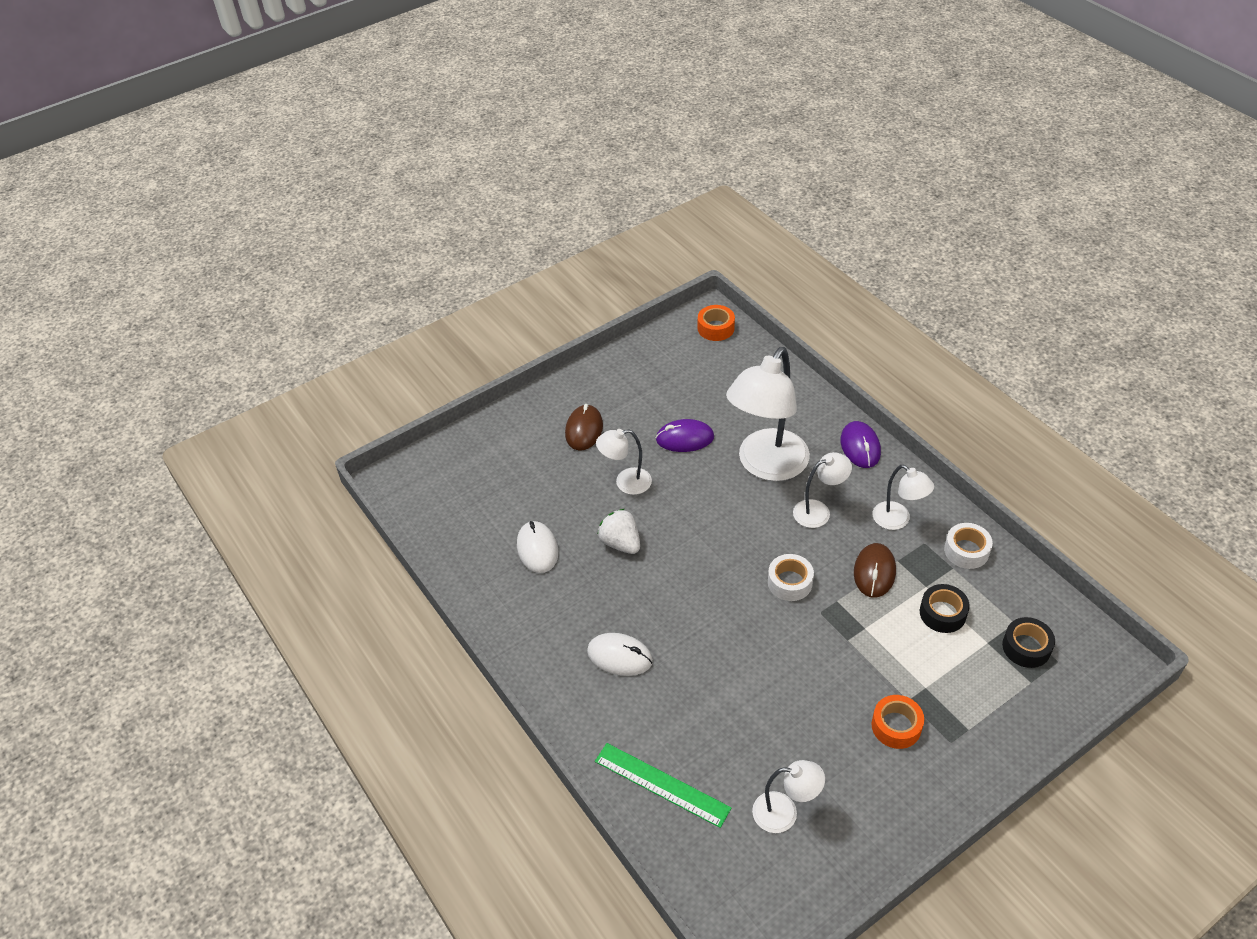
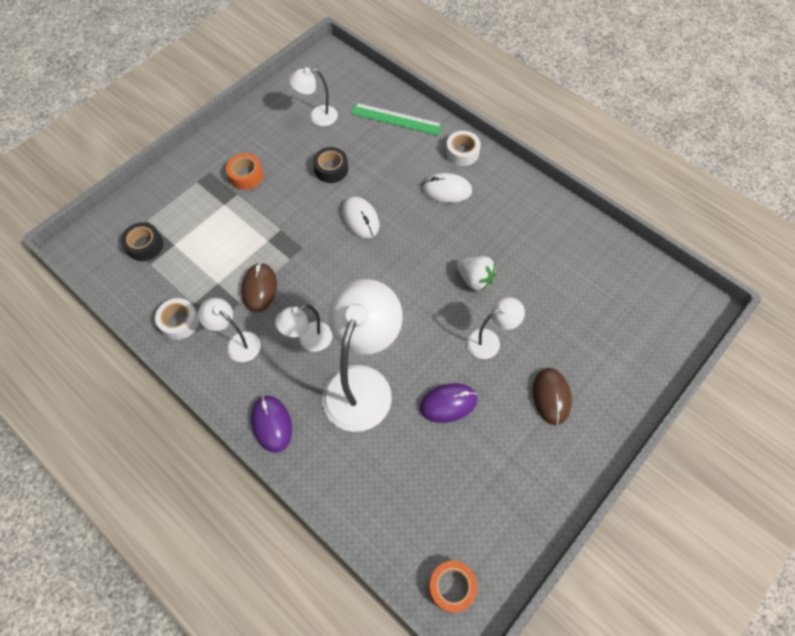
camera: 165 degrees right, 15 degrees up
(537, 549) = (541, 262): white mouse -> white mouse (360, 219)
(789, 582) = (328, 268): white tape -> white tape (462, 152)
(942, 613) = (206, 262): black tape -> black tape (331, 169)

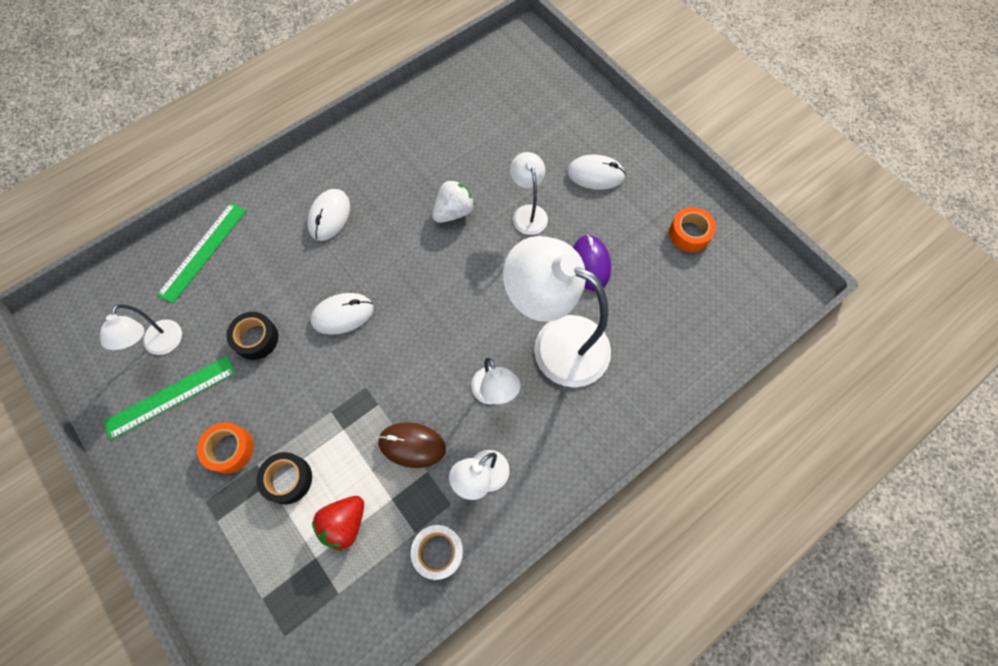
camera: 80 degrees left, 5 degrees up
(145, 245) = (305, 601): black tape -> black tape (288, 479)
(198, 257) = (344, 523): none -> red strawberry
(271, 424) = (590, 445): purple mouse -> none
(280, 132) = (170, 397): none -> green ruler
(452, 586) = (766, 294): orange tape -> orange tape (689, 233)
(462, 152) = (281, 190): white tape -> none
(551, 396) = (595, 174): brown mouse -> white mouse

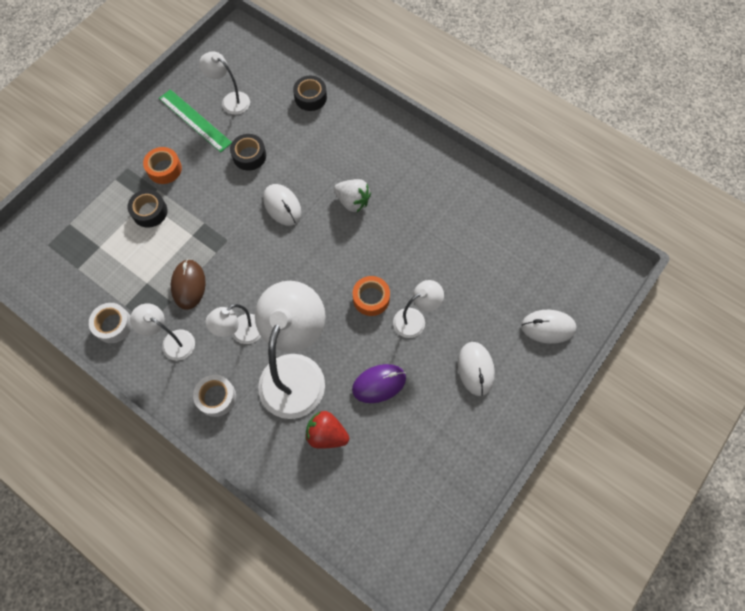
camera: 75 degrees right, 0 degrees up
(161, 345) = (231, 100): white lamp -> white lamp turned 45 degrees clockwise
(203, 251) = (310, 97): green ruler -> black tape
(329, 216) = (365, 169): white mouse -> white mouse (548, 327)
(344, 523) = (124, 257): red strawberry -> red strawberry (326, 434)
(453, 212) = (398, 259): white strawberry -> white strawberry (352, 201)
(566, 436) = (216, 397): none -> white tape
(689, 233) = (437, 469): orange tape -> orange tape (371, 298)

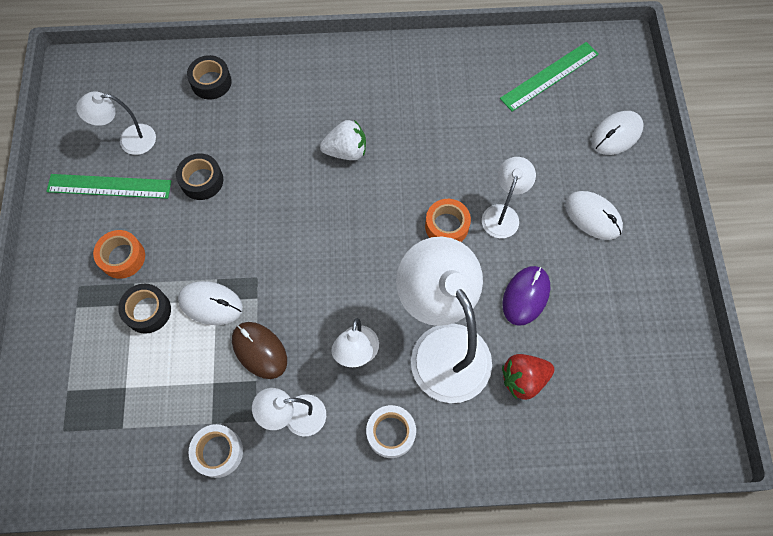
camera: 40 degrees left, 0 degrees up
(282, 206) = (281, 204): white mouse -> white mouse (211, 304)
(538, 252) = (549, 76): none -> green ruler

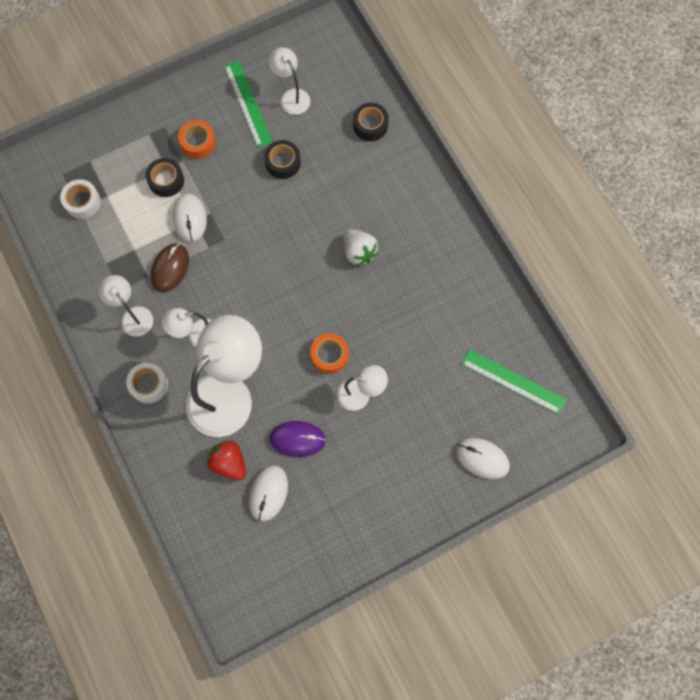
camera: 65 degrees right, 5 degrees up
(218, 452) = (88, 277): white tape -> white tape (82, 202)
(593, 216) = (393, 466): white mouse -> white mouse (268, 493)

